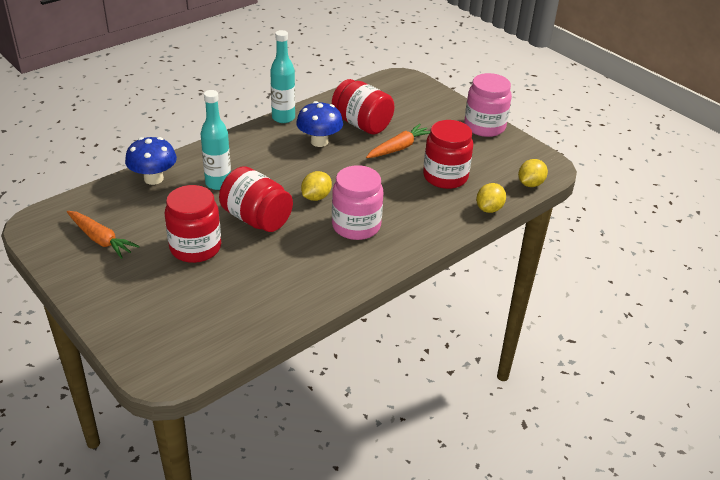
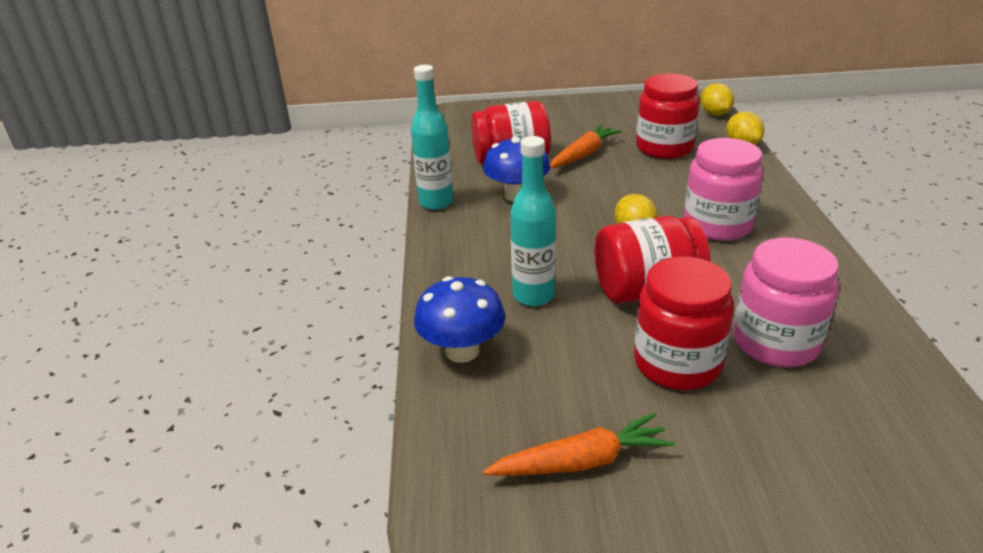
camera: 50 degrees left, 5 degrees down
(398, 148) = (583, 155): orange carrot -> orange carrot turned 45 degrees clockwise
(484, 127) = (593, 103): pink jar -> pink jar (775, 342)

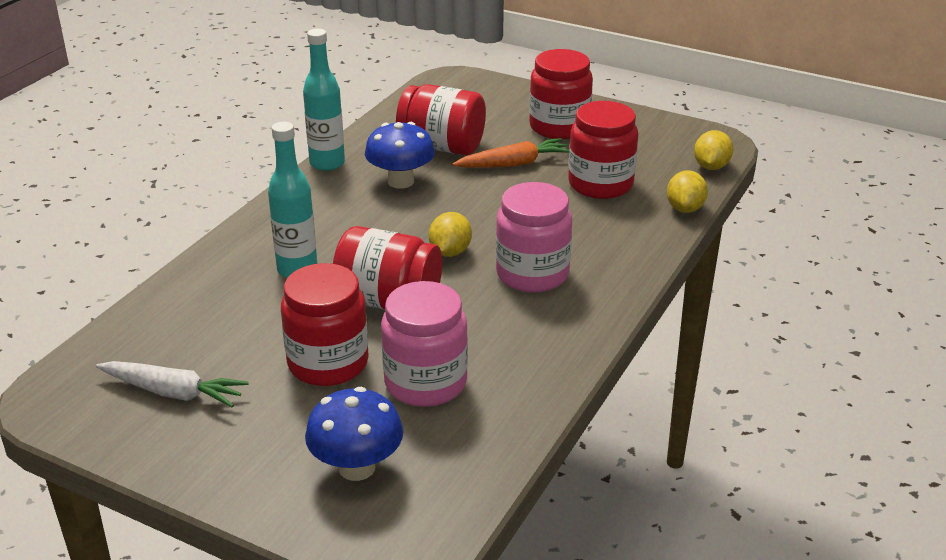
camera: 30 degrees right, 0 degrees up
(462, 351) = (194, 288): blue mushroom -> blue mushroom (357, 467)
(577, 121) = (559, 127): none -> red jar
(581, 461) = (173, 392): orange carrot -> white carrot

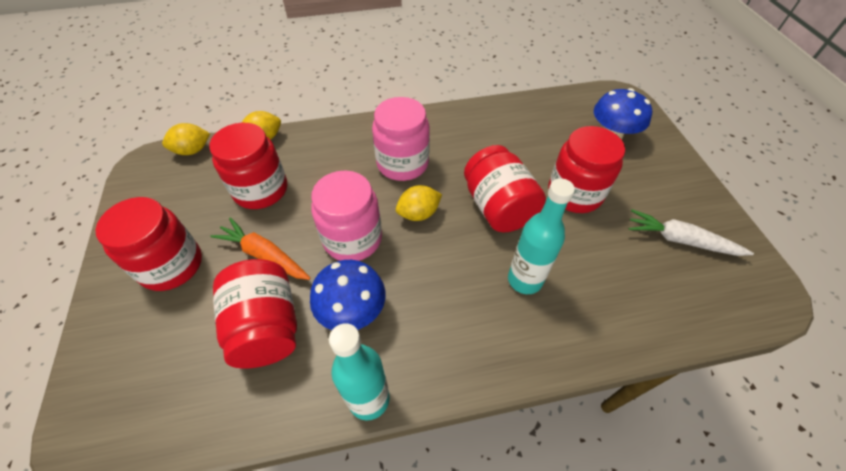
camera: 130 degrees left, 20 degrees up
(173, 392) = (681, 240): white carrot -> white carrot turned 45 degrees counterclockwise
(425, 383) = (537, 148): pink jar -> pink jar (352, 239)

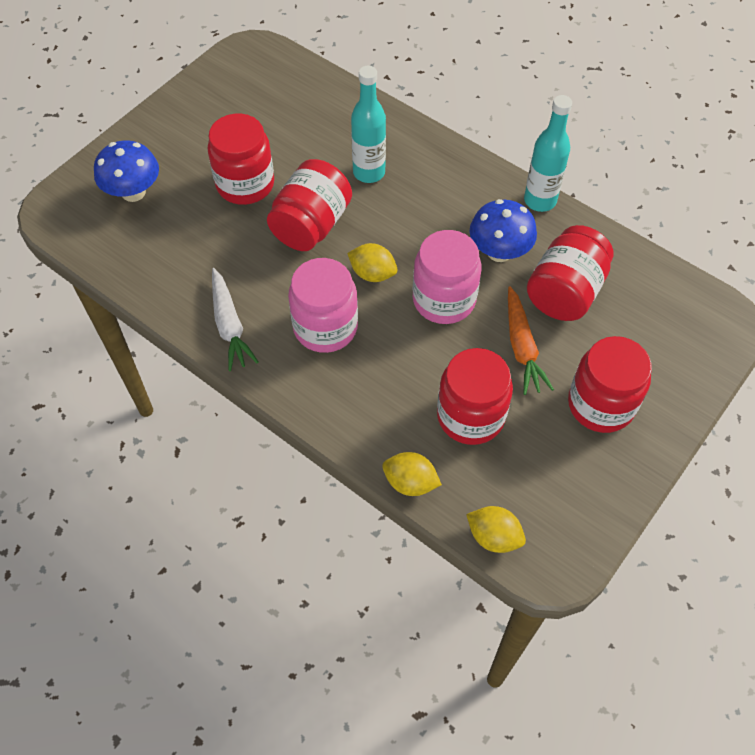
camera: 130 degrees left, 5 degrees up
(681, 240) = (240, 105): white carrot -> white carrot (229, 325)

